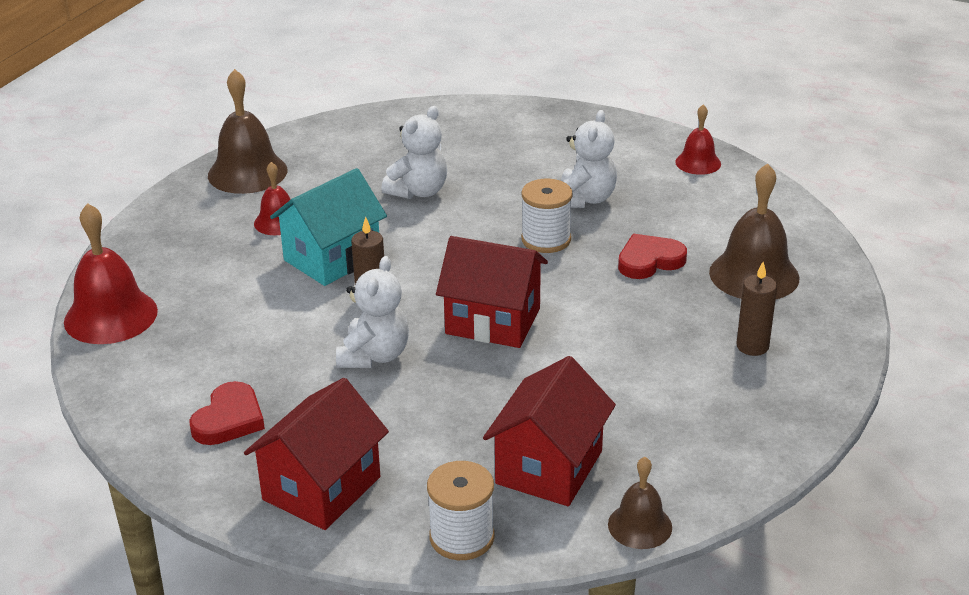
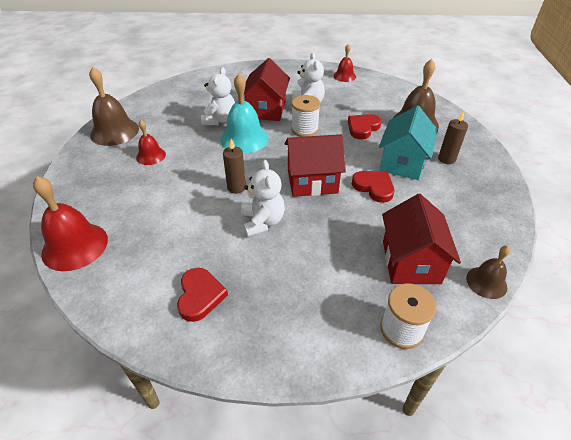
camera: 25 degrees left, 10 degrees up
(321, 488) = (293, 326): red house -> red house (266, 109)
(332, 258) = (197, 169): turquoise house -> turquoise house (402, 163)
(436, 230) = (244, 139): none -> turquoise bell
(584, 355) = (374, 187): none -> red heart

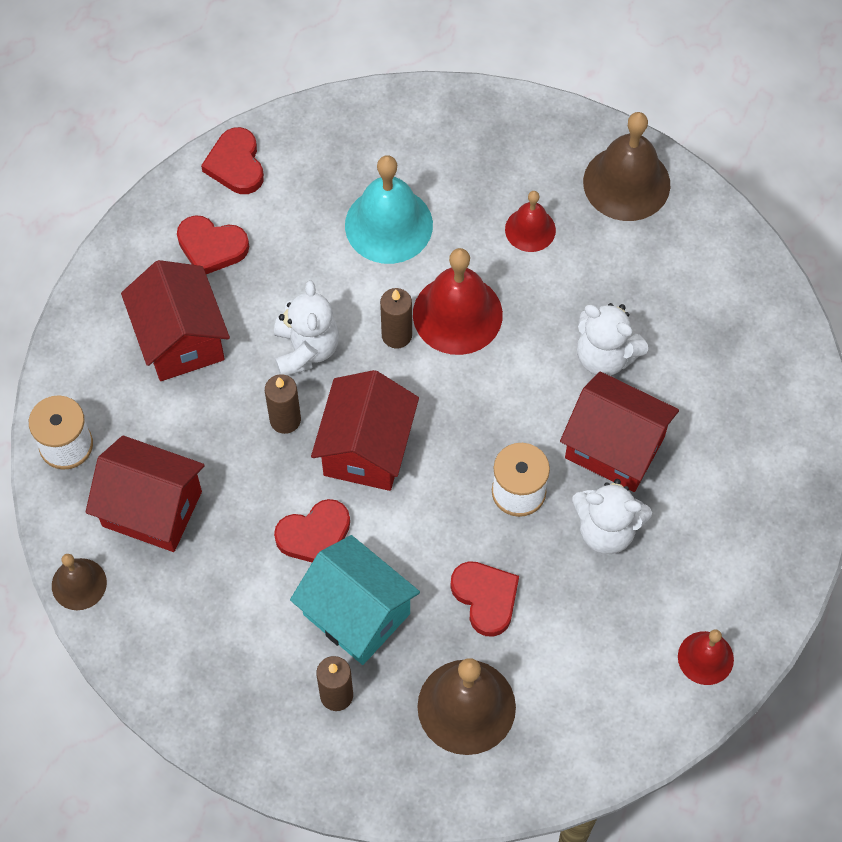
camera: 110 degrees right, 20 degrees up
(75, 246) = (357, 121): red bell -> red bell (457, 314)
(120, 305) = (236, 164): none -> red heart
(244, 139) = (527, 381): turquoise bell -> turquoise bell (388, 225)
(262, 222) = (306, 349): white teddy bear -> white teddy bear turned 105 degrees counterclockwise
(283, 288) = (181, 339): none -> red house
(314, 218) = (285, 420): none -> brown candle

